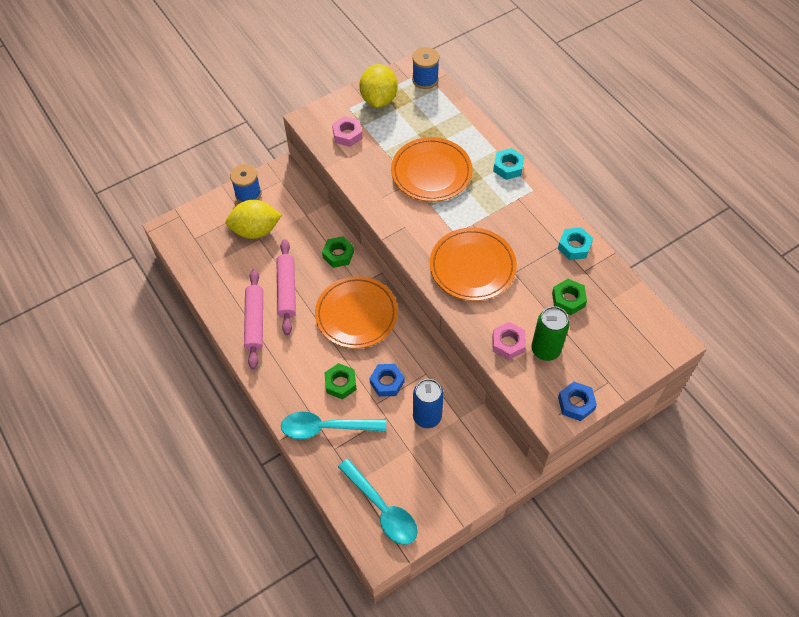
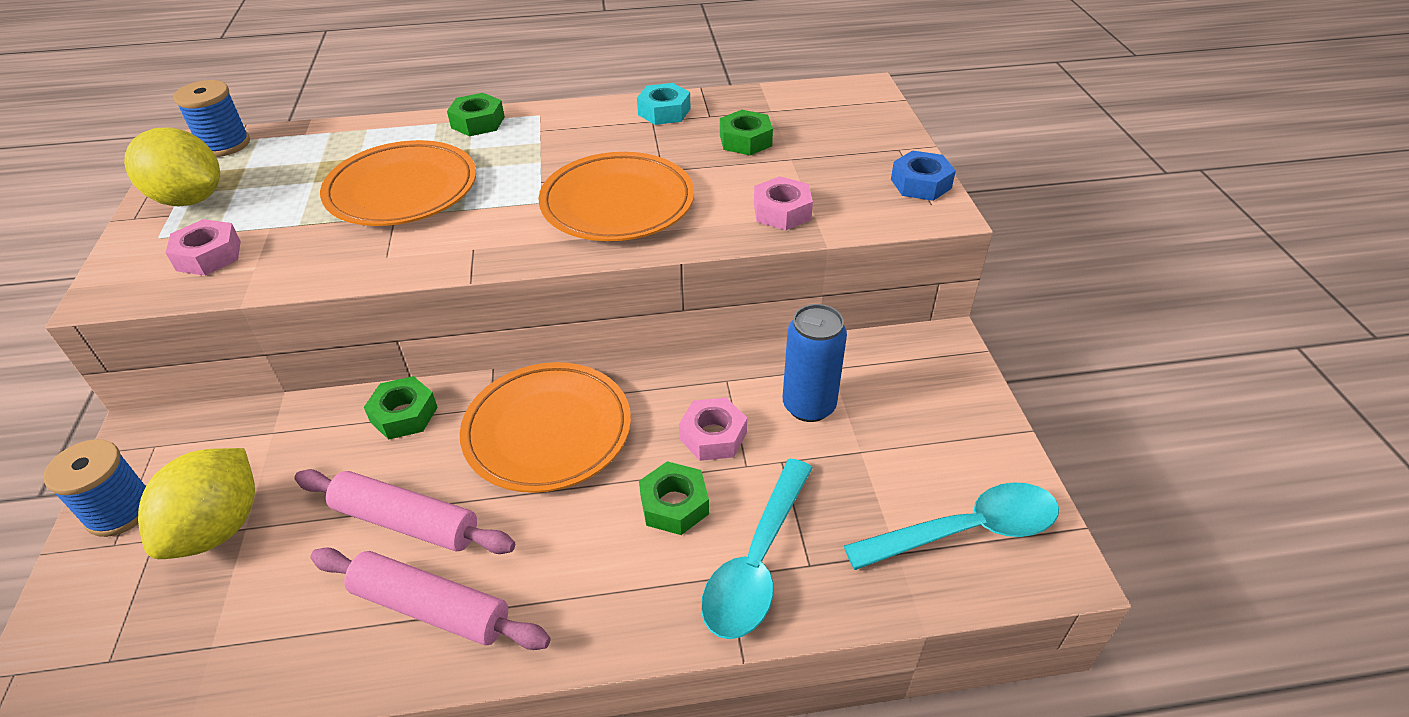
camera: 65 degrees left, 15 degrees down
(387, 382) = (713, 436): blue nut -> pink nut
(508, 167) = (478, 122): turquoise nut -> green nut
(545, 349) = (815, 182): green can -> none

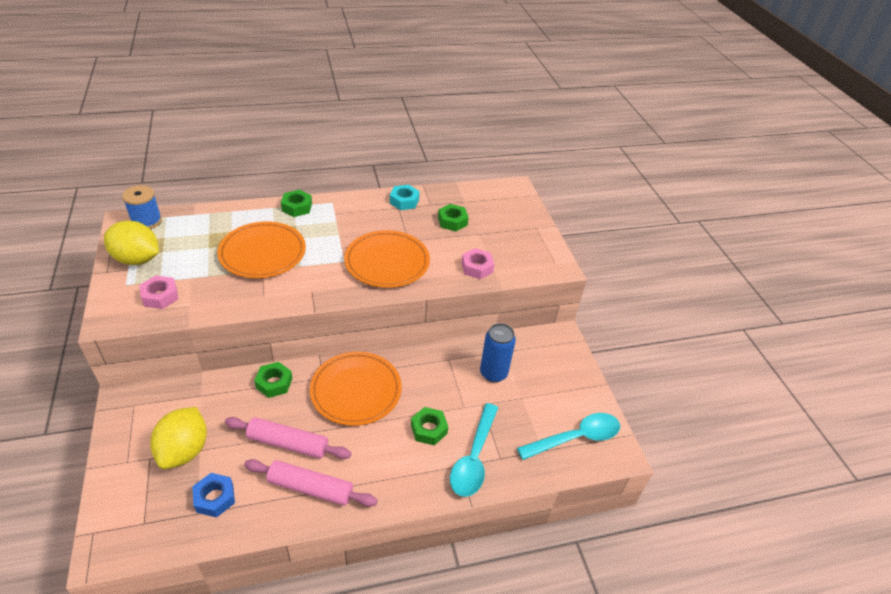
camera: 10 degrees left, 0 degrees up
(120, 511) = (125, 443): blue spool -> none
(713, 436) = (445, 391): pink nut -> none
(921, 184) = (549, 250): blue nut -> blue nut (215, 498)

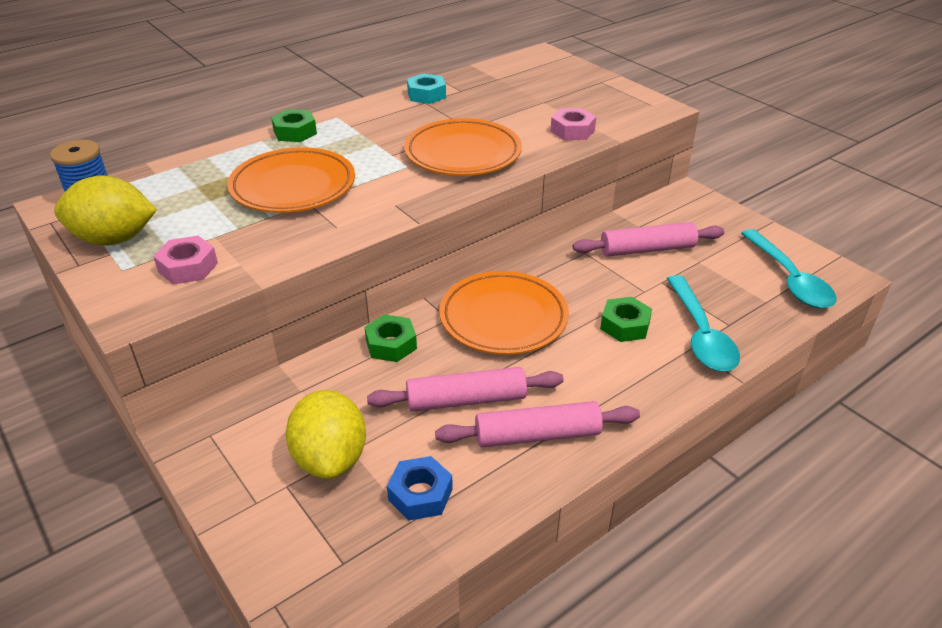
camera: 20 degrees left, 5 degrees down
(452, 221) = (502, 99): green nut -> none
(493, 373) = (647, 249): blue can -> pink rolling pin
(575, 438) = (789, 278): turquoise spoon -> turquoise spoon turned 120 degrees clockwise

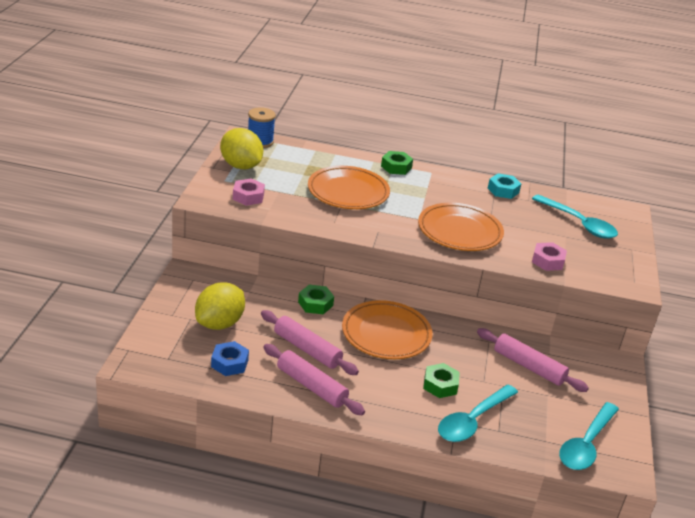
camera: 45 degrees right, 5 degrees down
(531, 85) = (578, 223): none -> turquoise spoon

